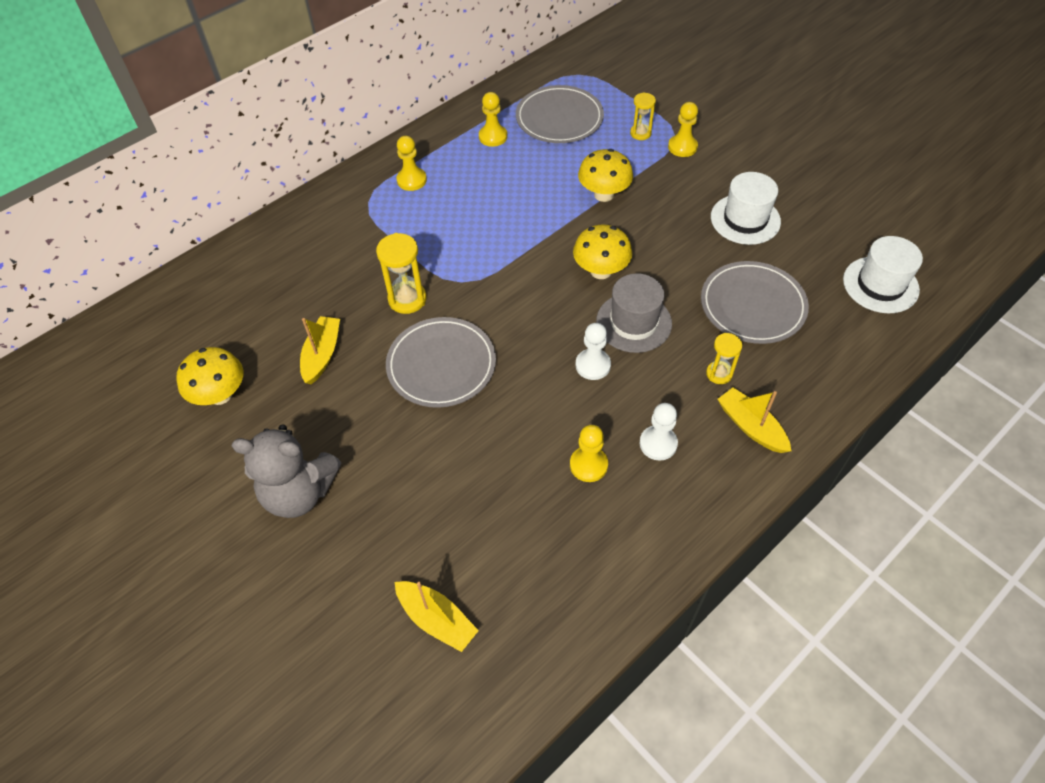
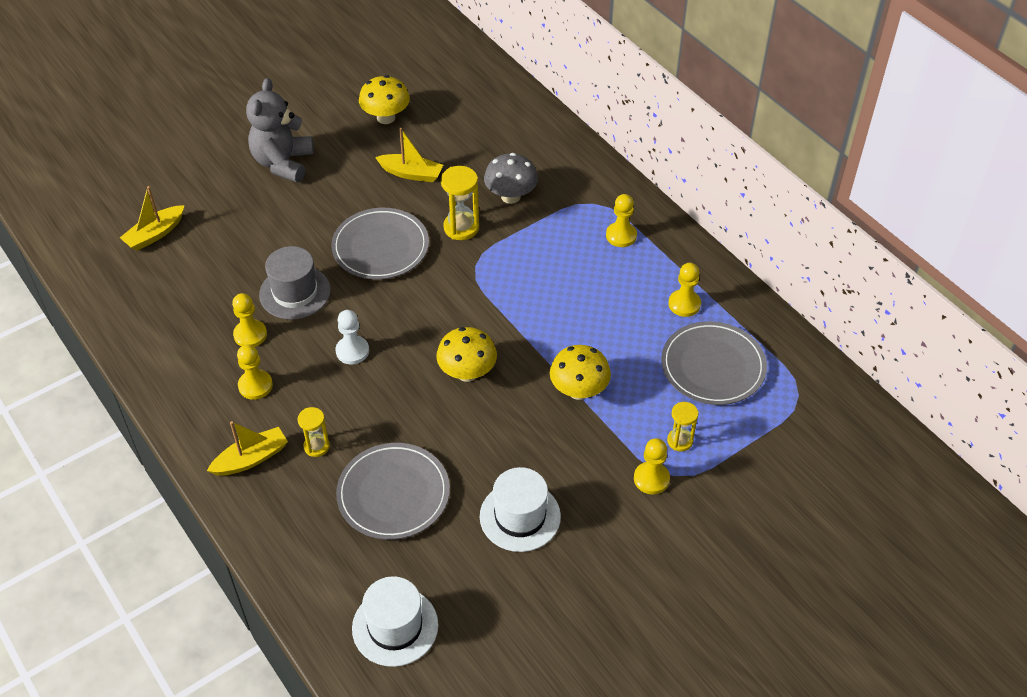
camera: 95 degrees right, 5 degrees down
(359, 264) = (510, 196): none -> grey mushroom
(633, 322) = (395, 389): grey hat -> grey hat (295, 292)
(658, 444) = (255, 385): white pawn -> yellow pawn

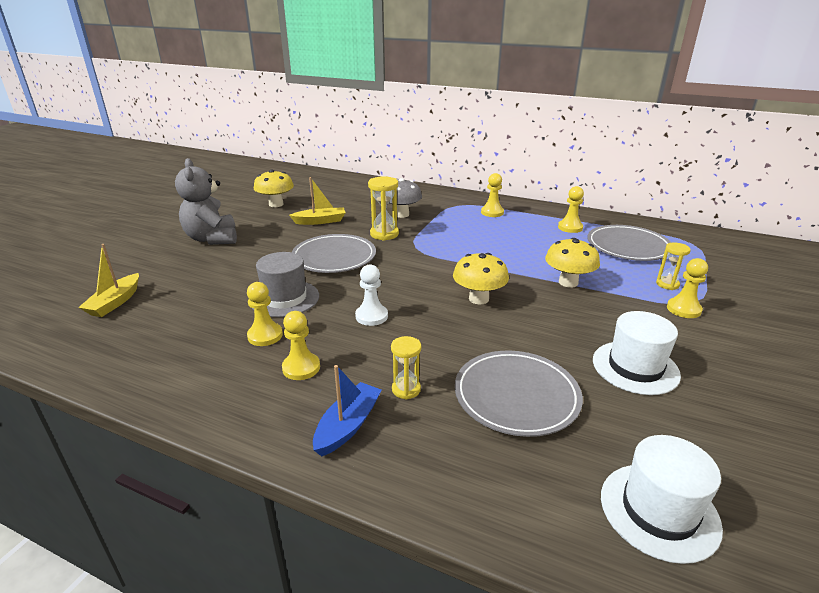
camera: 30 degrees left, 20 degrees down
(251, 459) = (348, 426): yellow boat -> blue boat

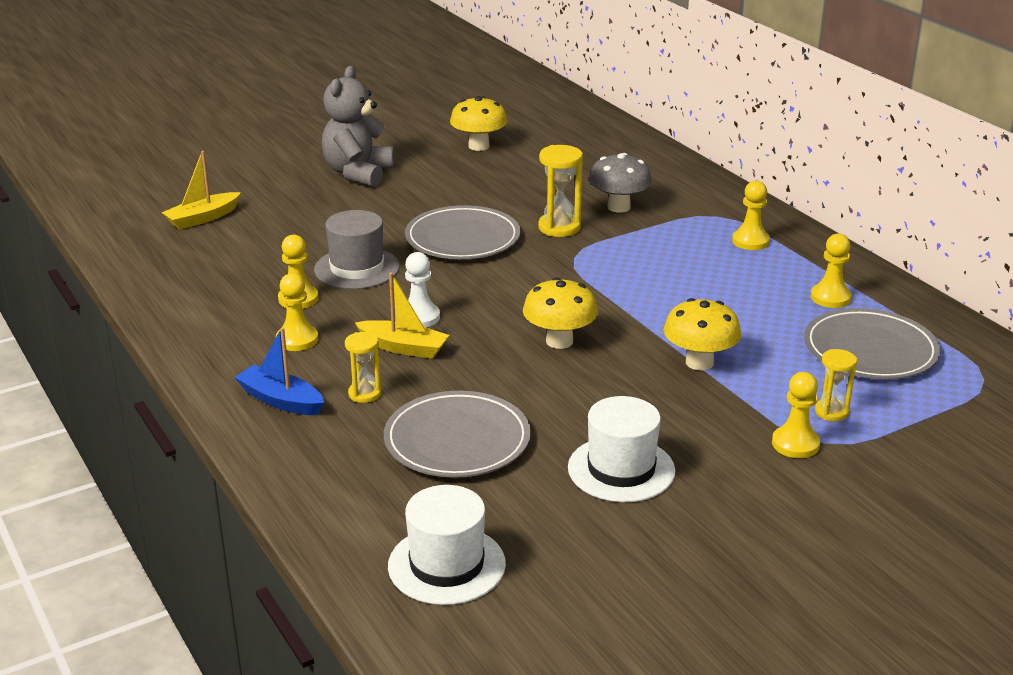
camera: 35 degrees right, 0 degrees up
(320, 221) = (504, 186): yellow boat -> yellow boat (403, 348)
(348, 426) = (281, 400): blue boat -> blue boat turned 120 degrees counterclockwise

